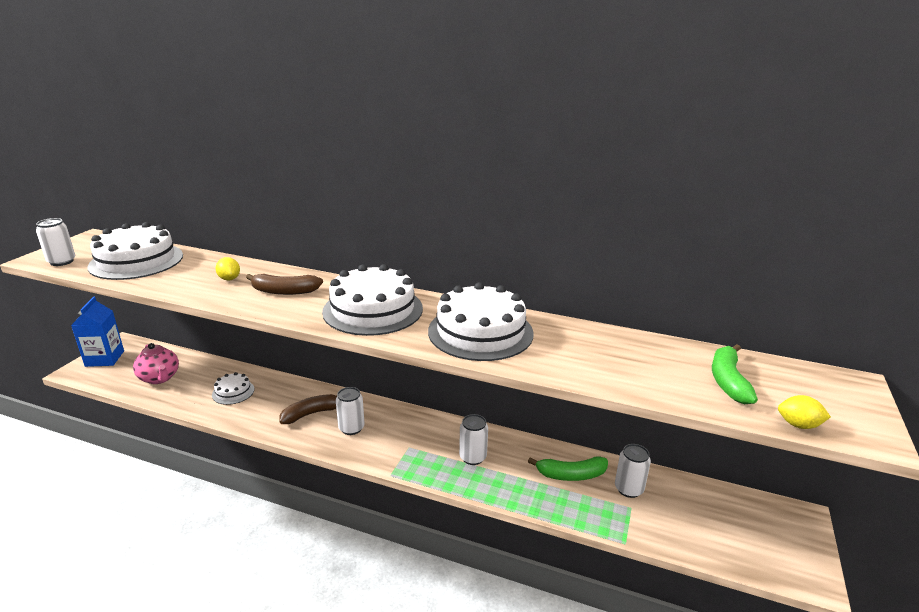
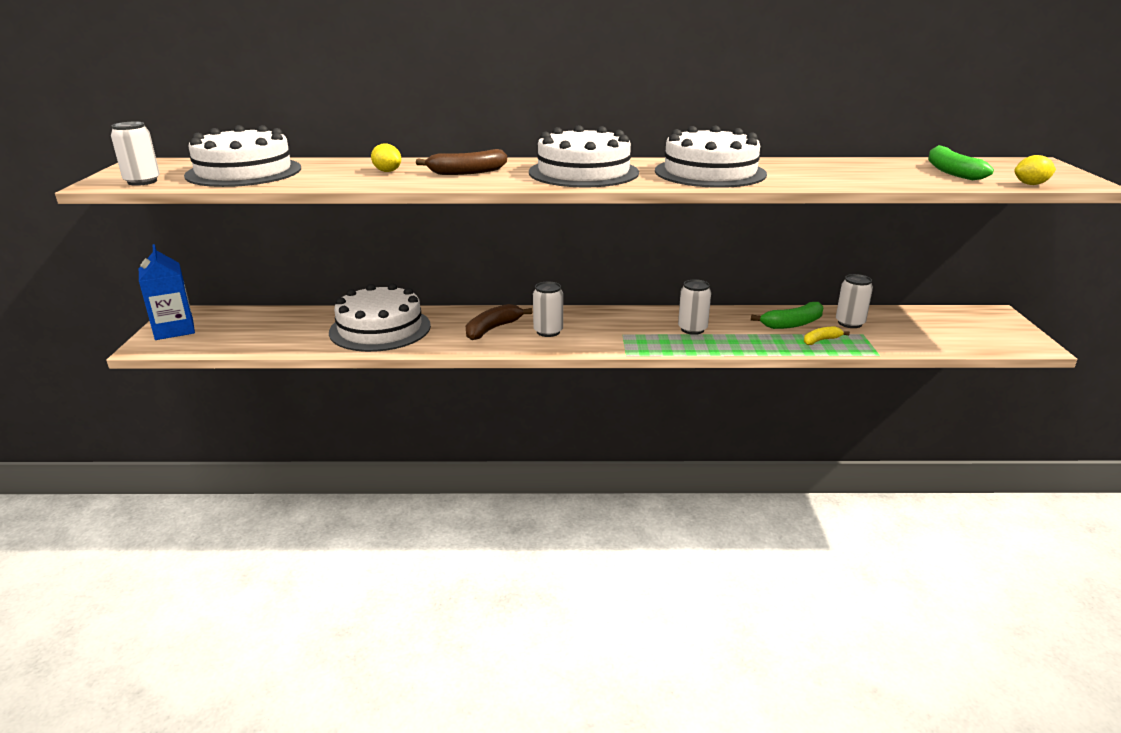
camera: 20 degrees left, 0 degrees up
(159, 378) = (272, 333): pink teapot -> none
(233, 392) = (380, 329): white cake -> white cake, size x2.02
(581, 505) = (821, 340): none -> yellow banana

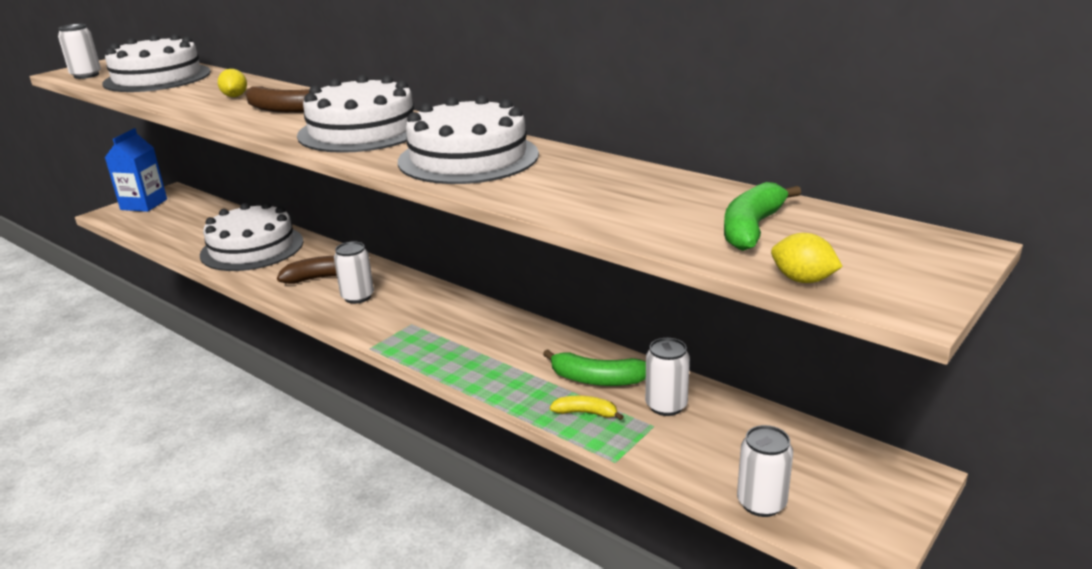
camera: 40 degrees right, 0 degrees up
(692, 329) = (482, 344): white can -> white can (761, 503)

